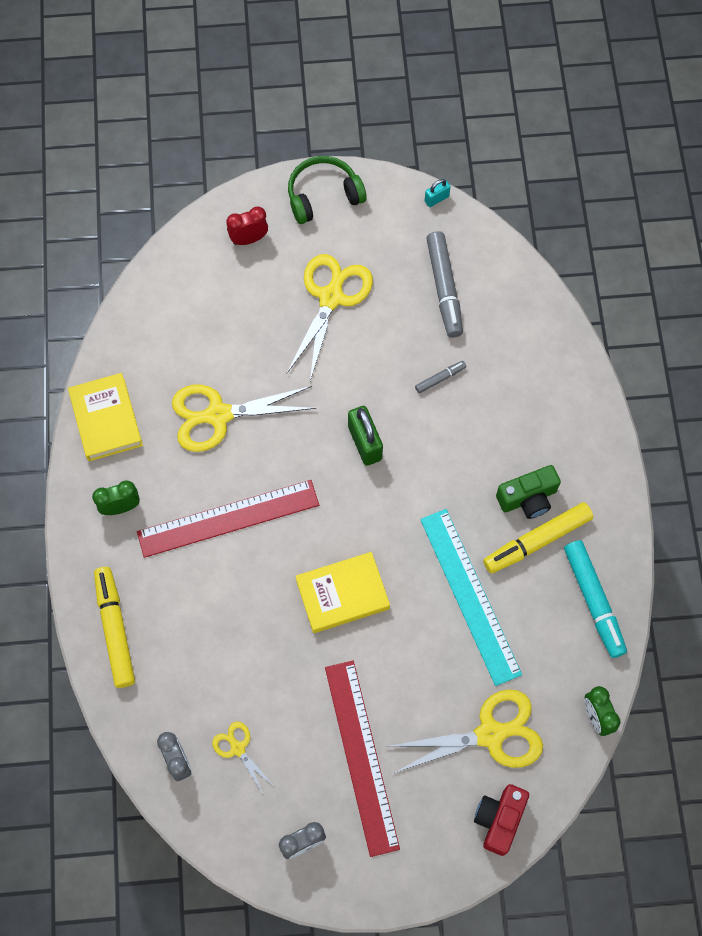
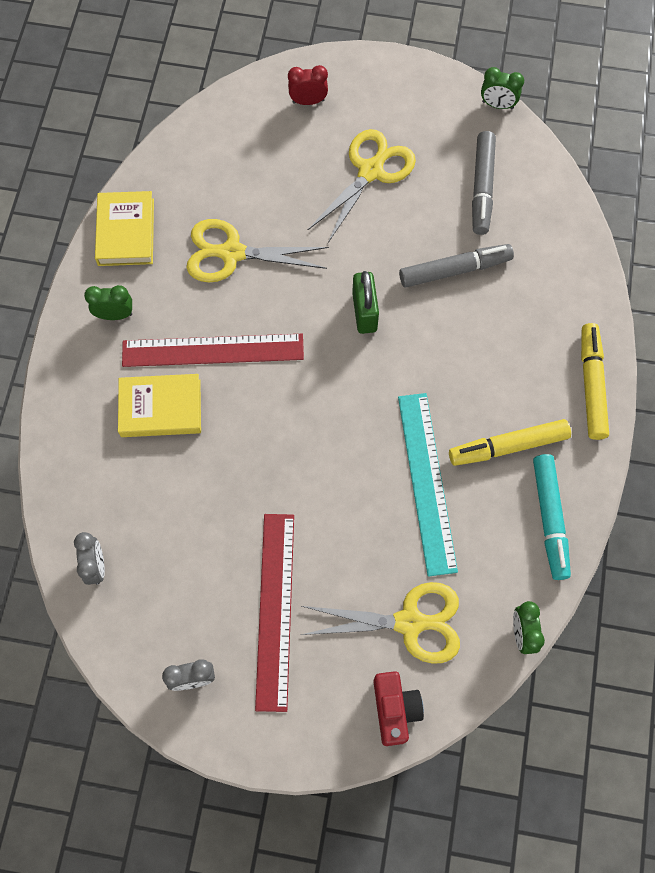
camera: 15 degrees right, 0 degrees up
(115, 629) = (74, 426): yellow marker -> yellow marker (591, 385)
(238, 748) = (157, 570): yellow scissors -> none
(323, 195) = (390, 78): green headphones -> none
(342, 594) = (302, 449): yellow book -> yellow book (161, 408)
(436, 199) = (497, 105): turquoise padlock -> green clock
(440, 378) = (455, 270): grey marker -> grey marker, size x2.05
(499, 819) = (395, 709): red camera -> red camera turned 135 degrees clockwise
(528, 498) = (510, 403): green camera -> none

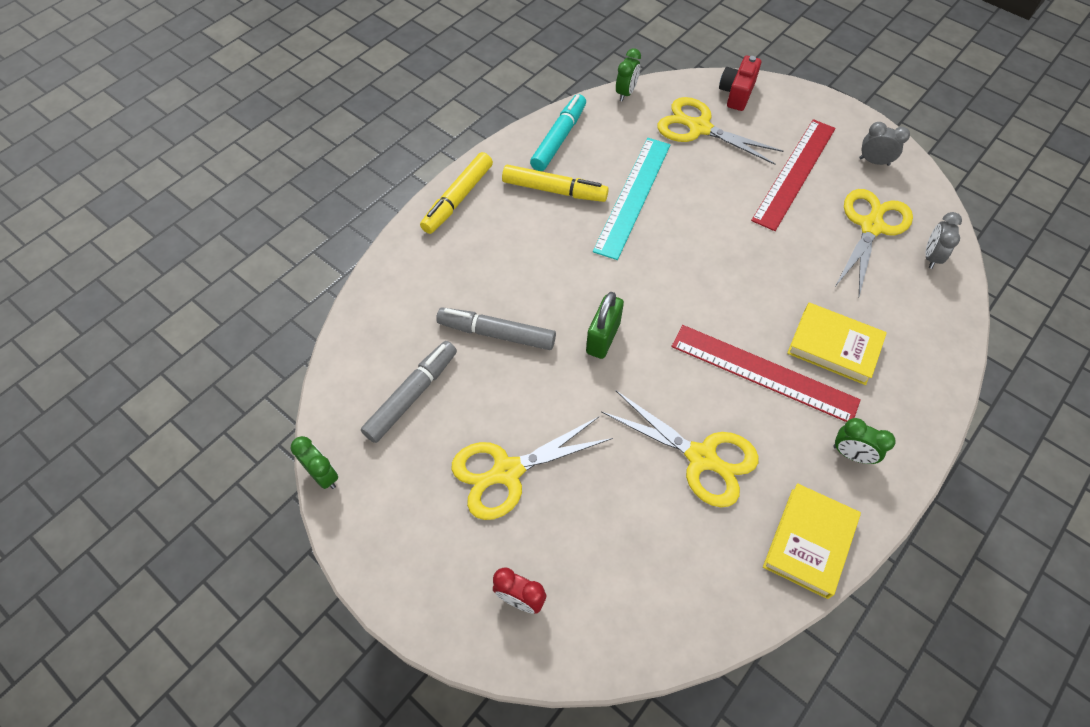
camera: 150 degrees left, 10 degrees down
(168, 575) = (871, 227): none -> yellow scissors

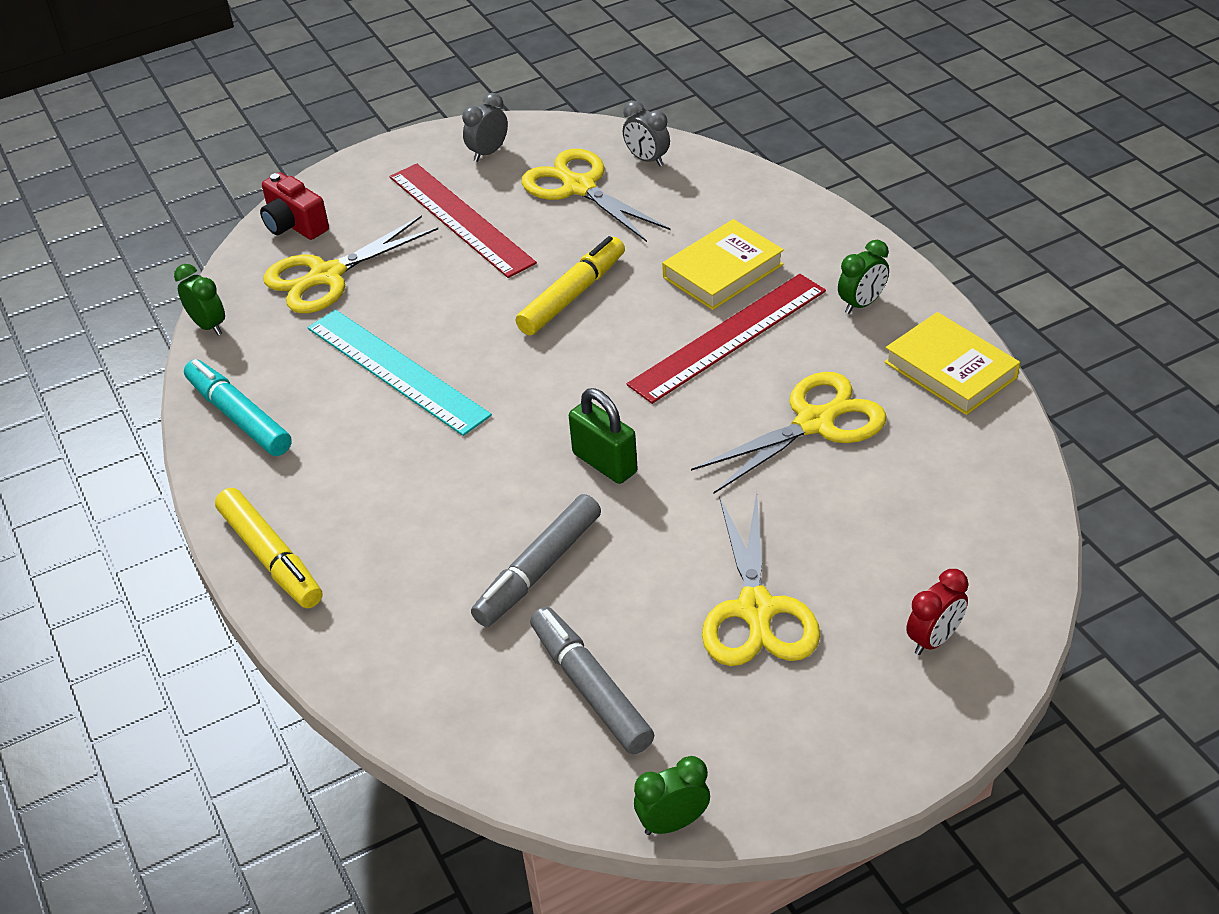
camera: 65 degrees left, 15 degrees down
(554, 190) = (330, 446): yellow marker -> yellow marker (572, 295)

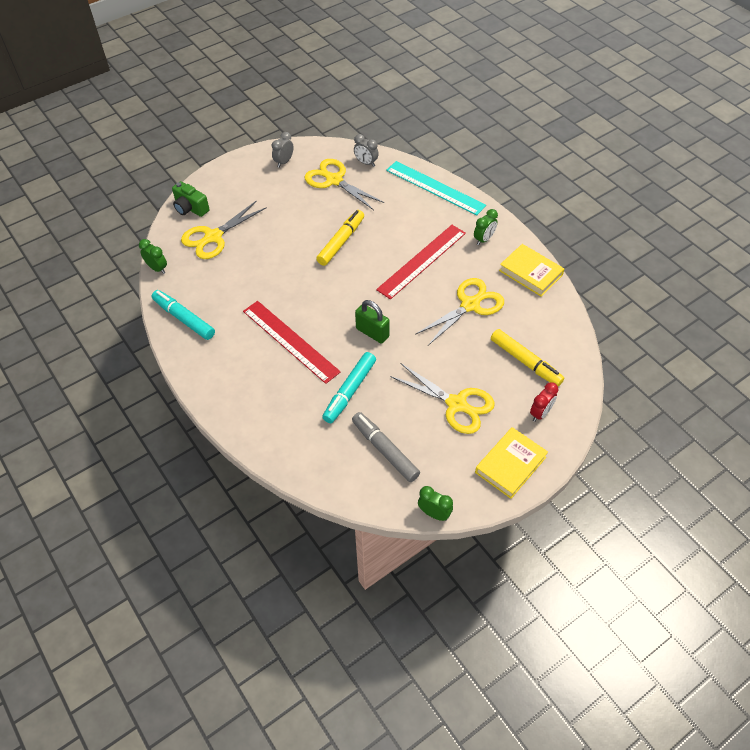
camera: 10 degrees left, 10 degrees up
(271, 557) = (216, 394): yellow marker -> yellow marker (525, 362)
(294, 225) = (190, 208): red camera -> green camera
(396, 371) = (259, 288): turquoise ruler -> turquoise ruler (435, 188)
(460, 219) = (276, 201): red ruler -> red ruler (290, 341)
(538, 570) = (350, 391): grey marker -> turquoise marker
(673, 823) = (434, 513): green clock -> green clock turned 60 degrees clockwise
(723, 271) = (413, 224): yellow book -> yellow book (510, 465)
(756, 610) = (456, 404): yellow scissors -> yellow scissors turned 45 degrees counterclockwise

